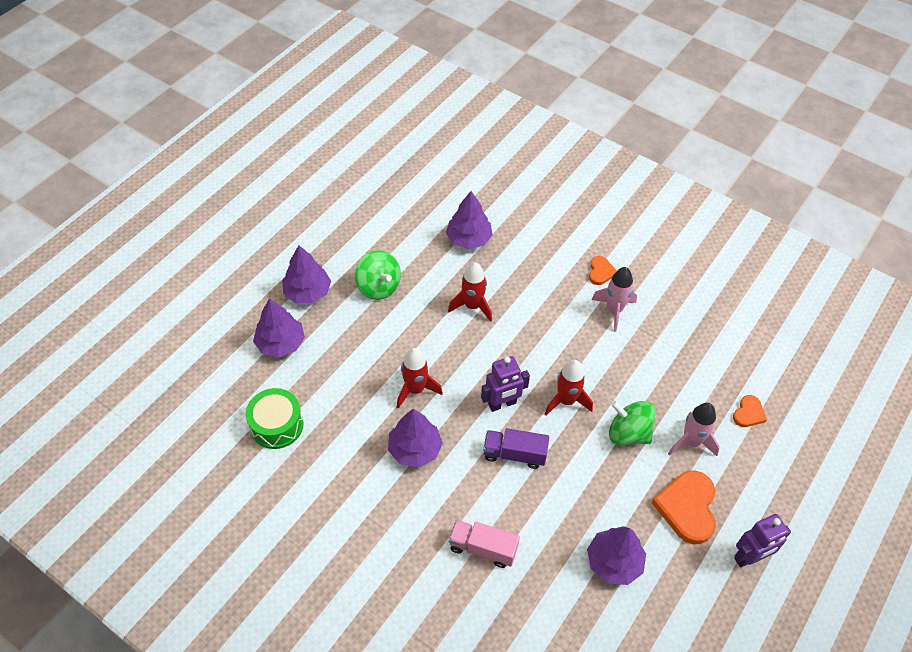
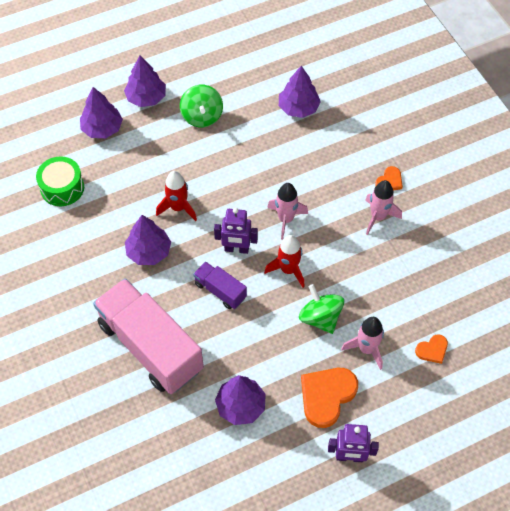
camera: 30 degrees right, 5 degrees up
(472, 306) = (265, 163): red rocket -> none
(483, 548) = (150, 346): pink truck -> pink truck, size x2.13
(530, 352) = (286, 219): none -> pink rocket

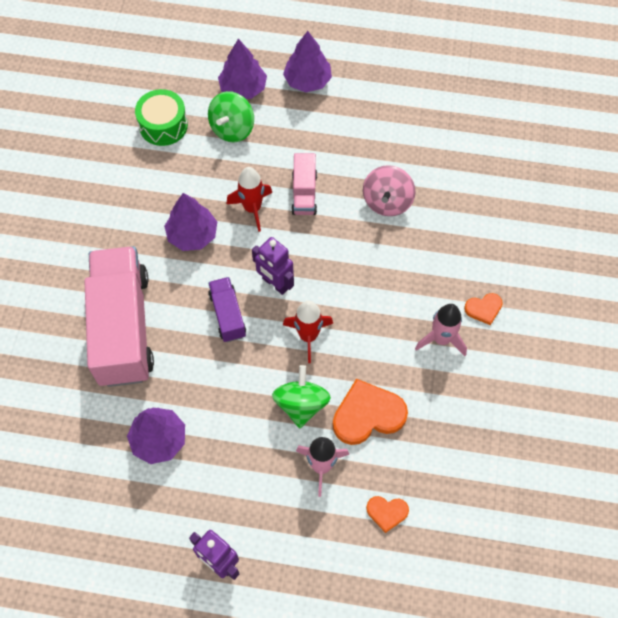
camera: 35 degrees right, 5 degrees up
(202, 116) = (346, 130): green spinning top -> green spinning top (232, 129)
(207, 176) = (304, 193): none -> pink truck
(270, 148) = (387, 201): none -> pink spinning top
(286, 219) = (346, 283): pink rocket -> none
(298, 108) = (449, 176): purple tree -> none
(327, 396) = (246, 486): orange heart -> orange heart (368, 414)

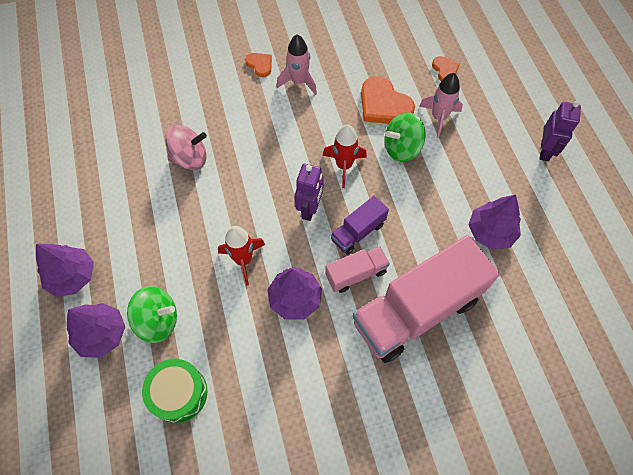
camera: 115 degrees left, 0 degrees up
(304, 193) = (208, 224): pink truck -> pink truck (356, 274)

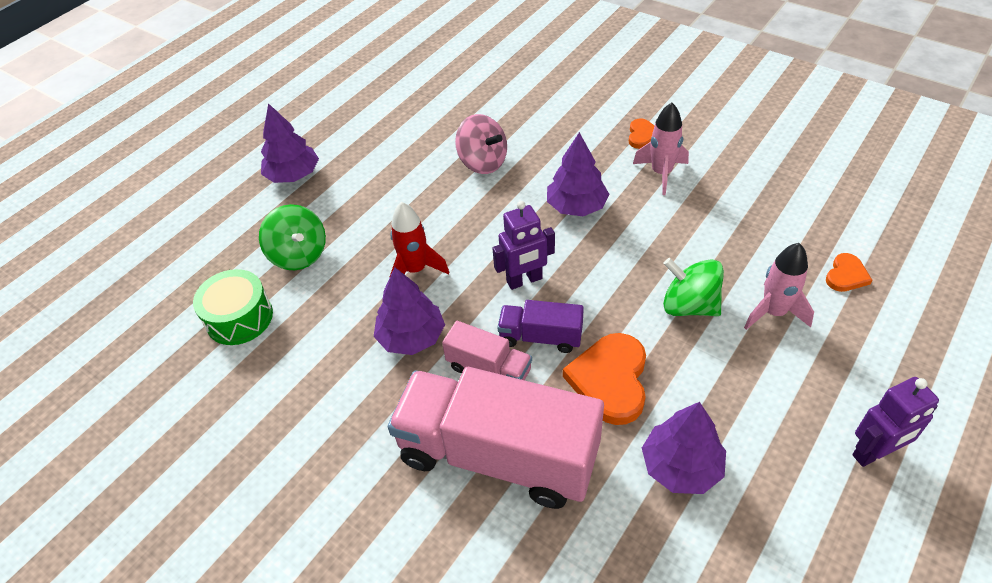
camera: 55 degrees right, 15 degrees down
(101, 334) = (255, 229): purple tree -> purple tree (576, 206)
(344, 166) = (606, 273): red rocket -> none
(384, 105) = (724, 254): orange heart -> orange heart (610, 380)

